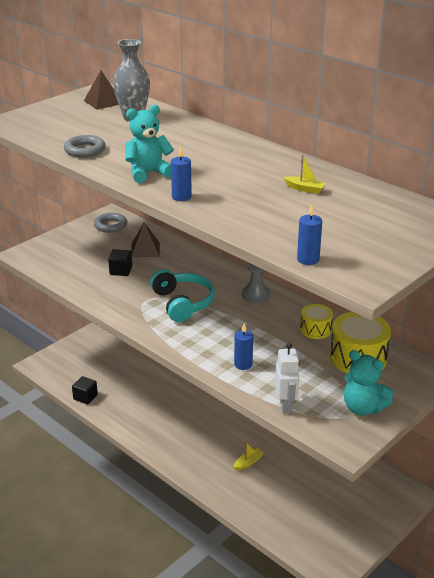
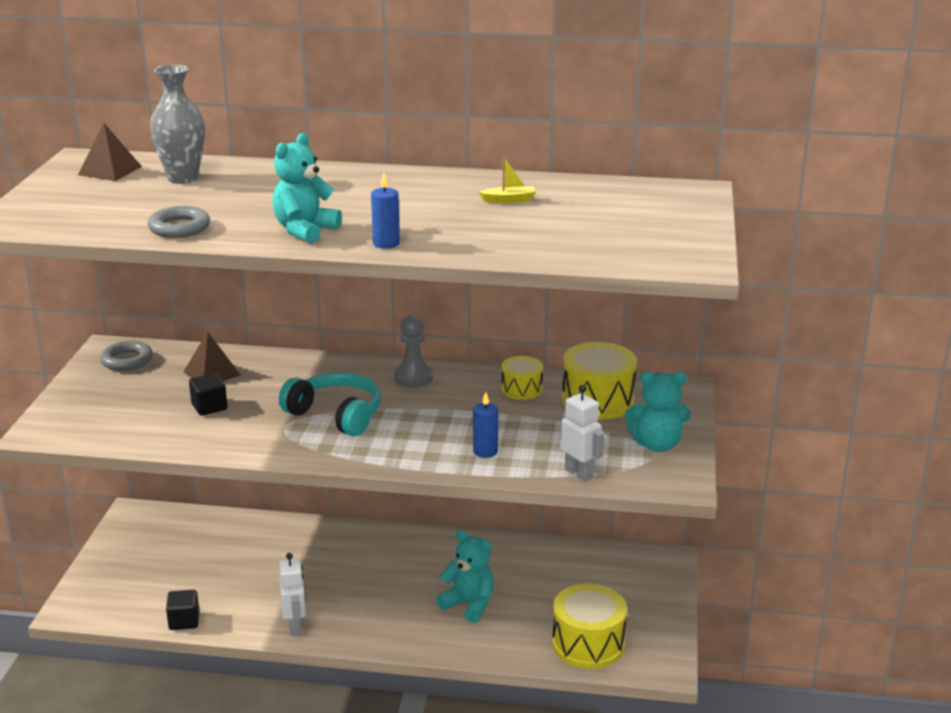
camera: 35 degrees left, 5 degrees down
(137, 429) = (295, 627): none -> white robot
(248, 462) = (469, 604): yellow boat -> turquoise teddy bear
(297, 527) = (588, 644): none -> yellow drum
(308, 259) = (614, 262): blue candle -> none

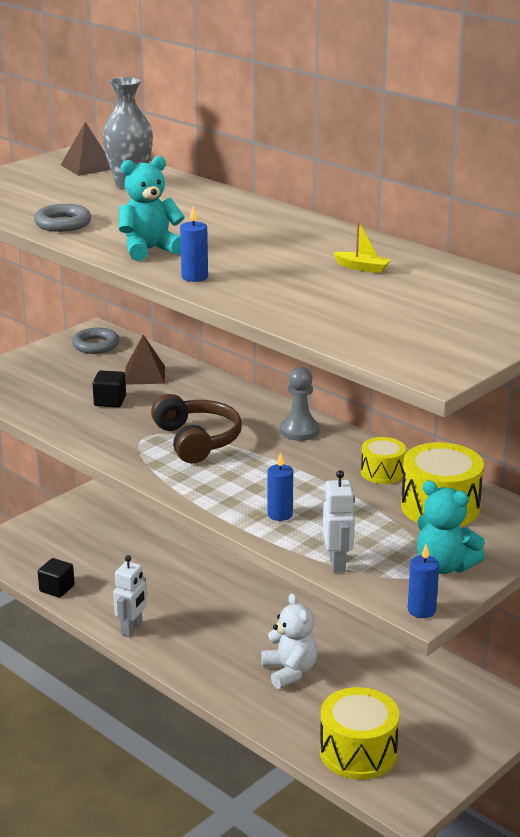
camera: 35 degrees right, 0 degrees up
(335, 415) = (196, 441): turquoise headphones -> brown headphones
(469, 604) = (290, 671): turquoise teddy bear -> white teddy bear
(683, 484) = (421, 610): none -> blue candle

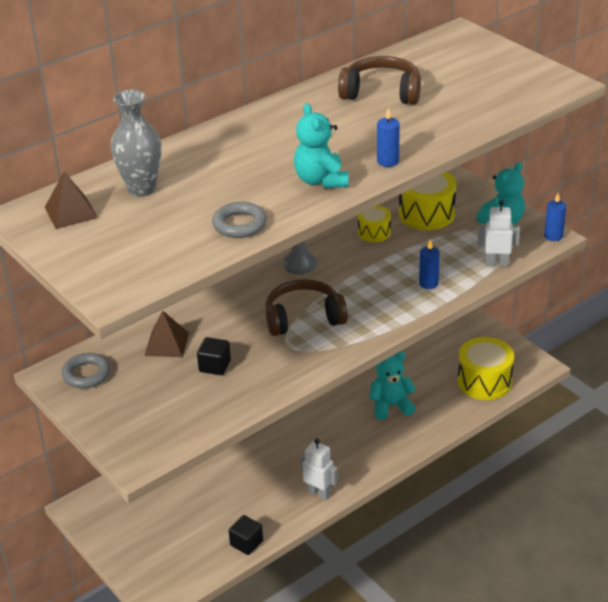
camera: 80 degrees left, 10 degrees up
(290, 671) = (390, 406): white teddy bear -> turquoise teddy bear
(362, 268) = (381, 93): yellow boat -> brown headphones

